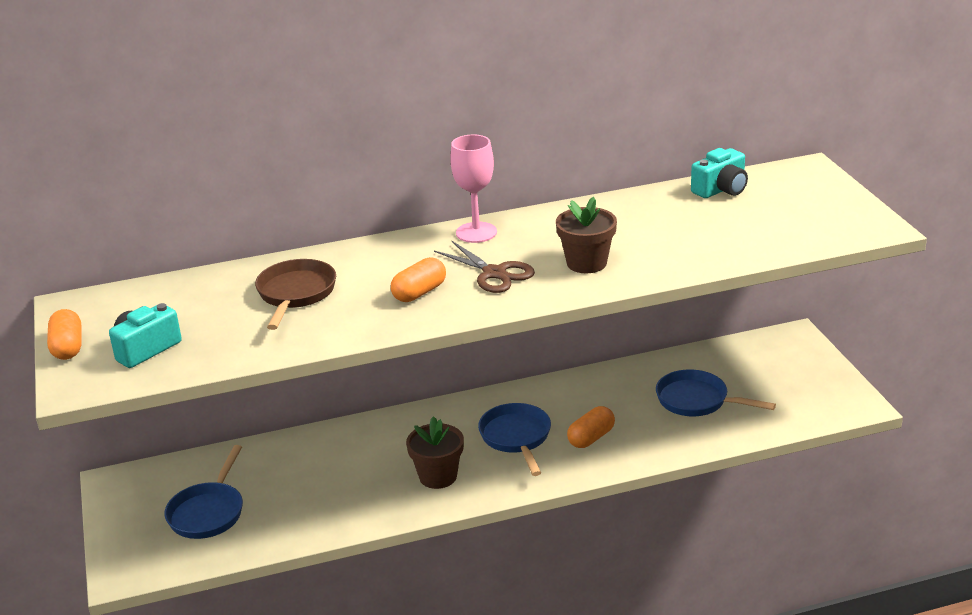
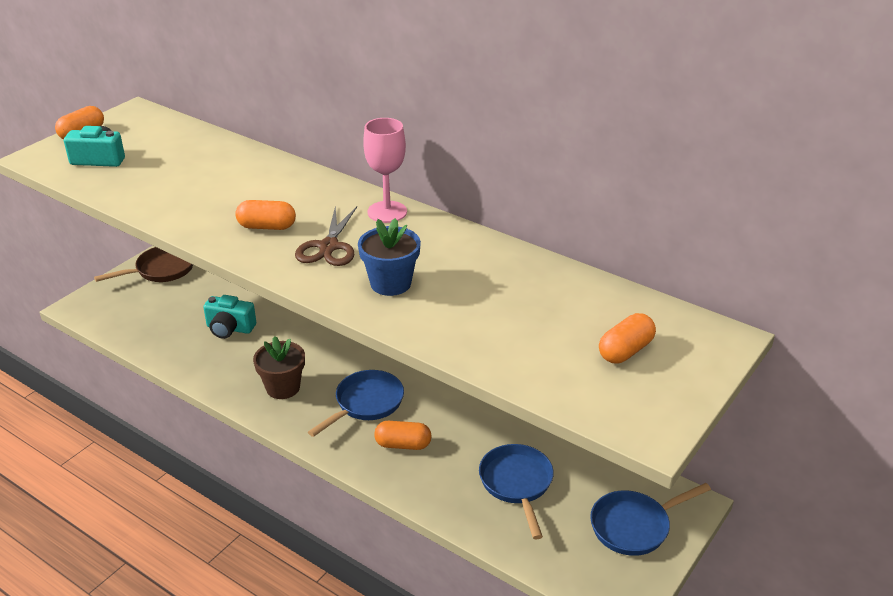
camera: 50 degrees right, 5 degrees up
(208, 512) = (161, 307): blue pan -> blue pan (634, 526)
(295, 294) = (219, 179): brown pan -> brown pan (161, 270)
(586, 263) = (390, 283): brown flower pot -> blue flower pot
(721, 189) = (610, 302): turquoise camera -> turquoise camera (229, 328)
(783, 205) = (625, 351): none -> orange capsule

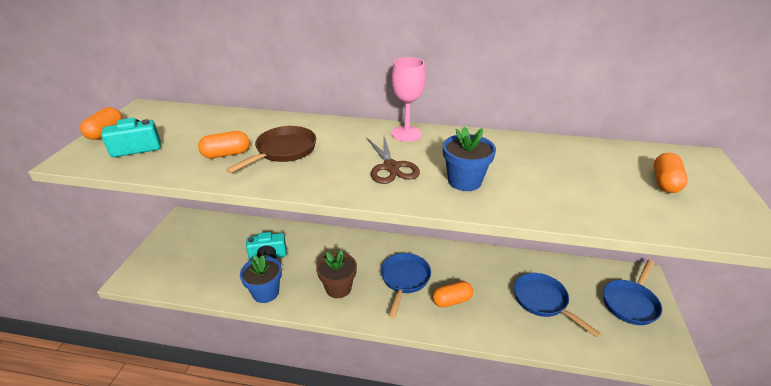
camera: 25 degrees left, 0 degrees up
(161, 270) = (186, 229): brown pan -> brown pan (283, 151)
(202, 366) = (265, 292): none -> blue flower pot
(267, 227) = (328, 165): orange capsule -> orange capsule (226, 154)

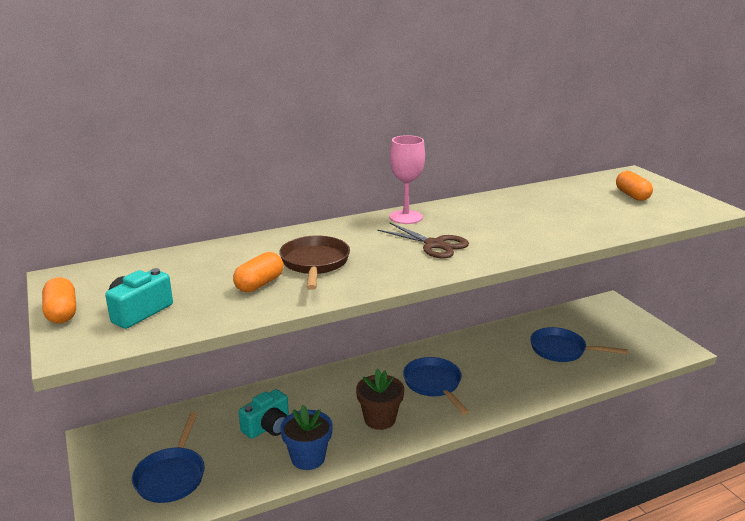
camera: 35 degrees left, 10 degrees down
(452, 300) = (493, 382): orange capsule -> none
(464, 181) = (506, 236): blue flower pot -> none
(630, 303) = (620, 324): blue pan -> blue pan (172, 476)

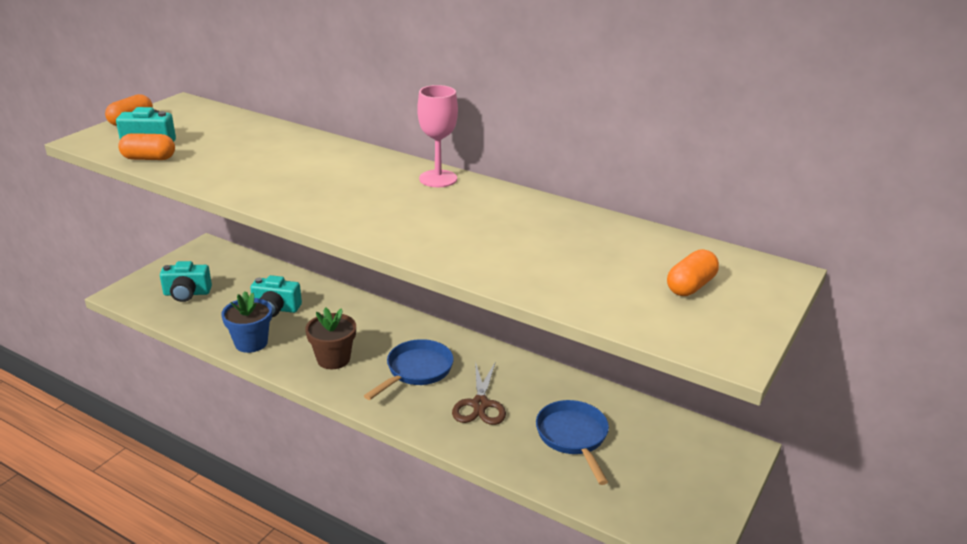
camera: 55 degrees right, 5 degrees up
(172, 476) = (187, 293): blue pan -> turquoise camera
(259, 284) = (230, 163): orange capsule -> orange capsule (149, 158)
(315, 263) = (289, 171): brown pan -> none
(434, 244) = (386, 207): brown scissors -> brown scissors (480, 404)

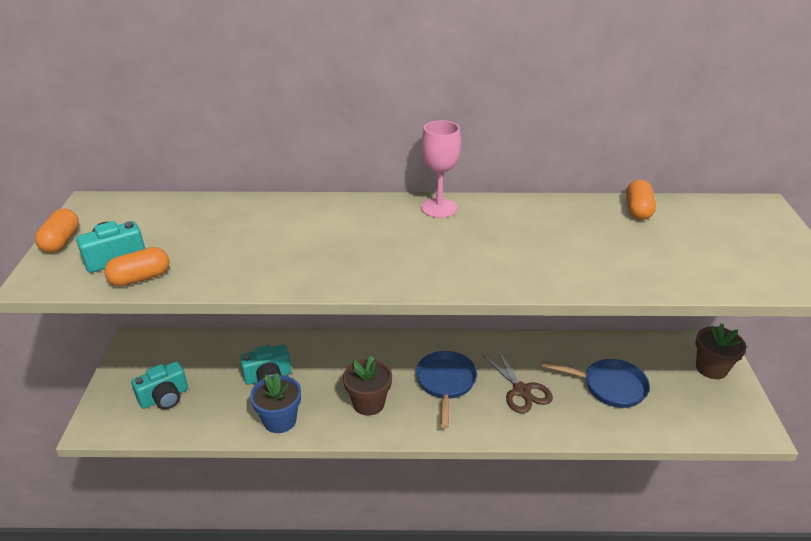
camera: 30 degrees left, 5 degrees up
(573, 437) = (609, 387): blue pan -> blue pan turned 150 degrees clockwise
(690, 286) = (729, 238): orange capsule -> orange capsule (638, 210)
(710, 467) = (711, 368): none -> brown flower pot

